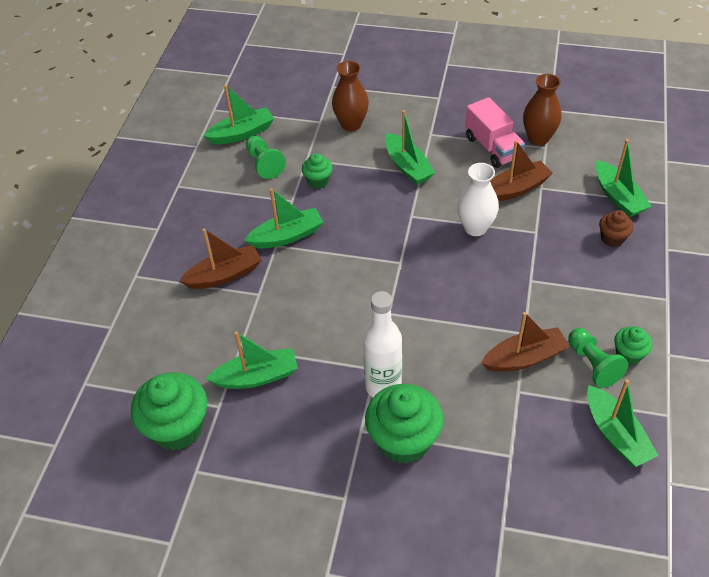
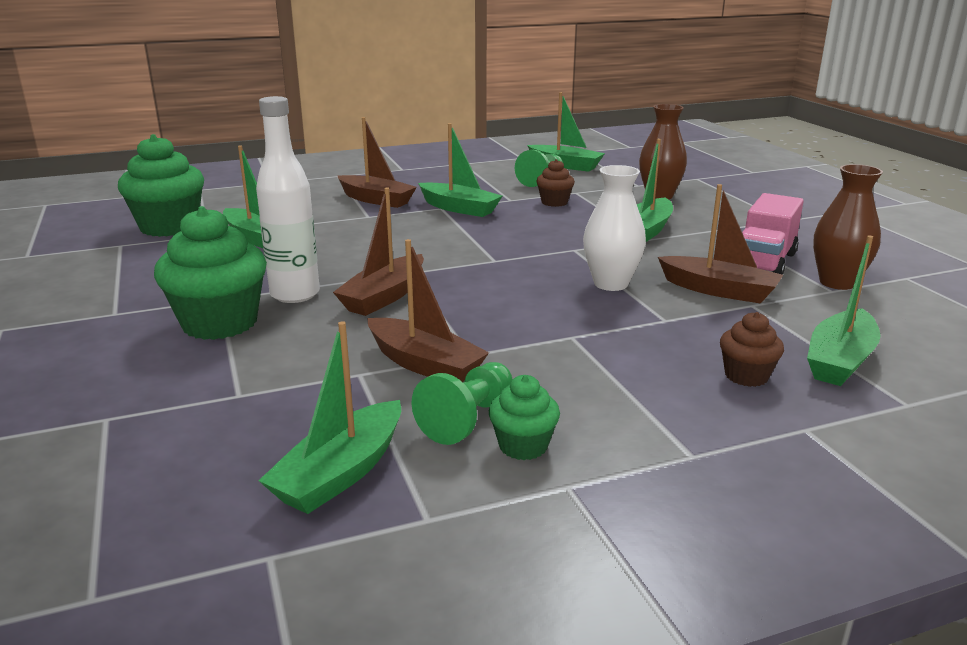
camera: 55 degrees right, 25 degrees down
(318, 181) = (554, 202): green cupcake -> brown cupcake
(420, 341) = (384, 297): none -> brown boat

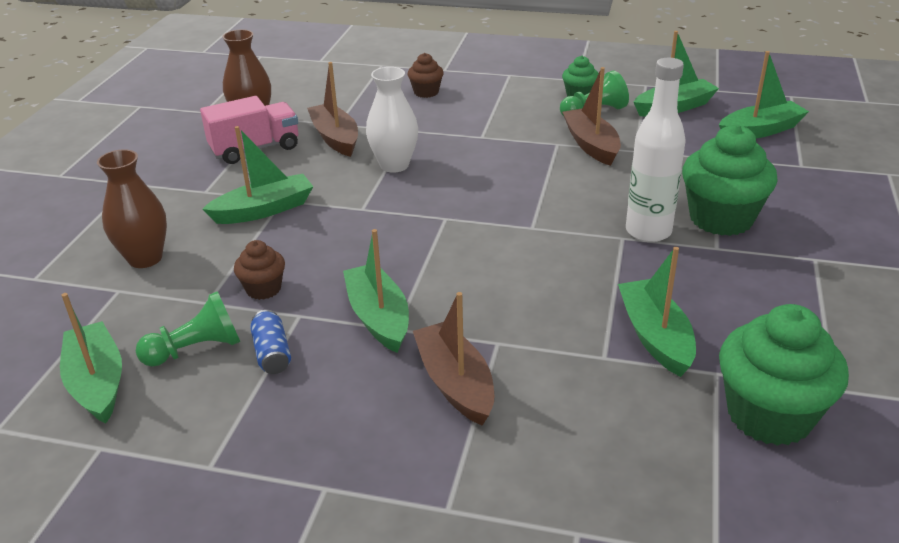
camera: 145 degrees left, 10 degrees up
(384, 297) = (575, 206): brown boat -> none
(497, 187) = (272, 353): none -> blue can
(840, 360) = (366, 85): green boat -> green boat (760, 131)

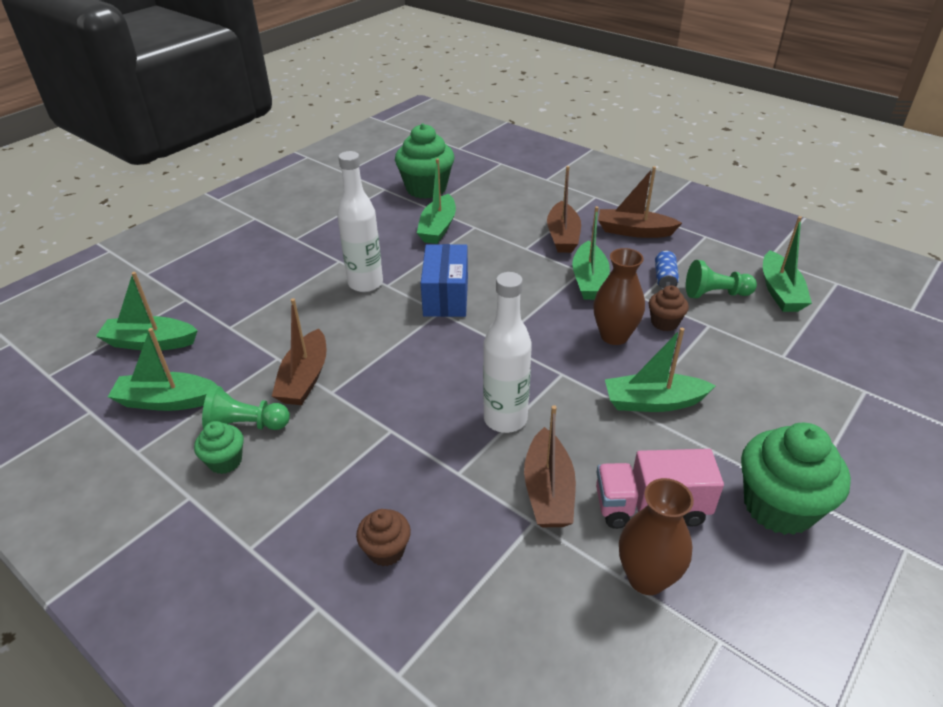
camera: 155 degrees left, 5 degrees up
(145, 258) = (766, 381): brown vase -> brown vase (614, 336)
(341, 434) = (634, 231): none -> brown boat
(394, 165) = (505, 419): white vase -> white bottle
(542, 245) = (446, 296): none -> blue box
(721, 218) = (307, 277): green cupcake -> green cupcake (778, 506)

